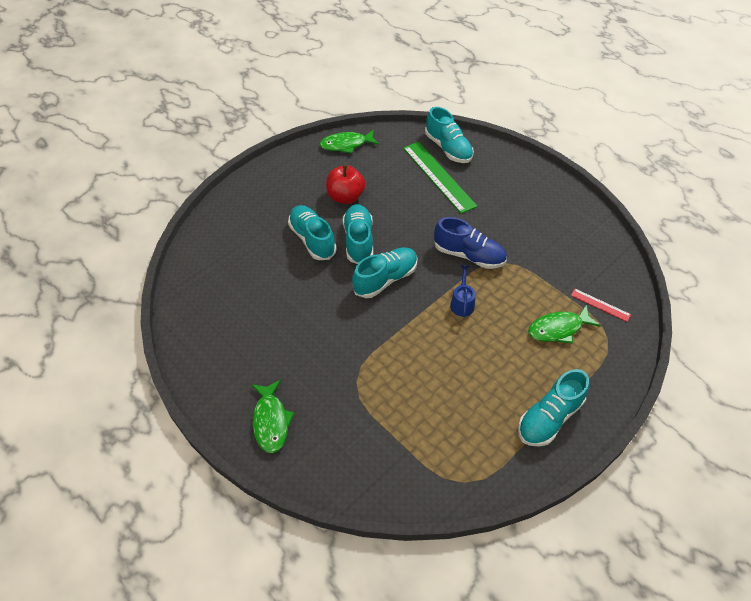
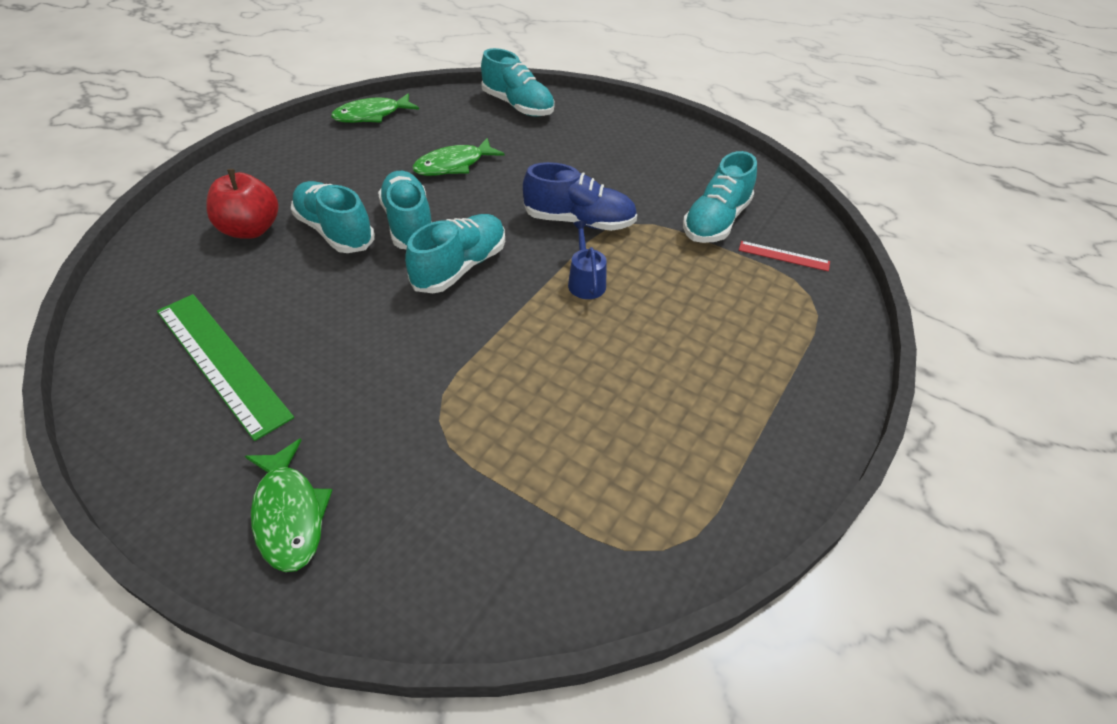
camera: 15 degrees left, 5 degrees down
(345, 197) = (380, 174): red apple -> red apple (251, 229)
(438, 176) = (512, 137): green ruler -> green ruler (221, 361)
(549, 418) = (767, 418): turquoise shoe -> turquoise shoe (715, 222)
(558, 329) = (737, 294): green fish -> green fish (453, 165)

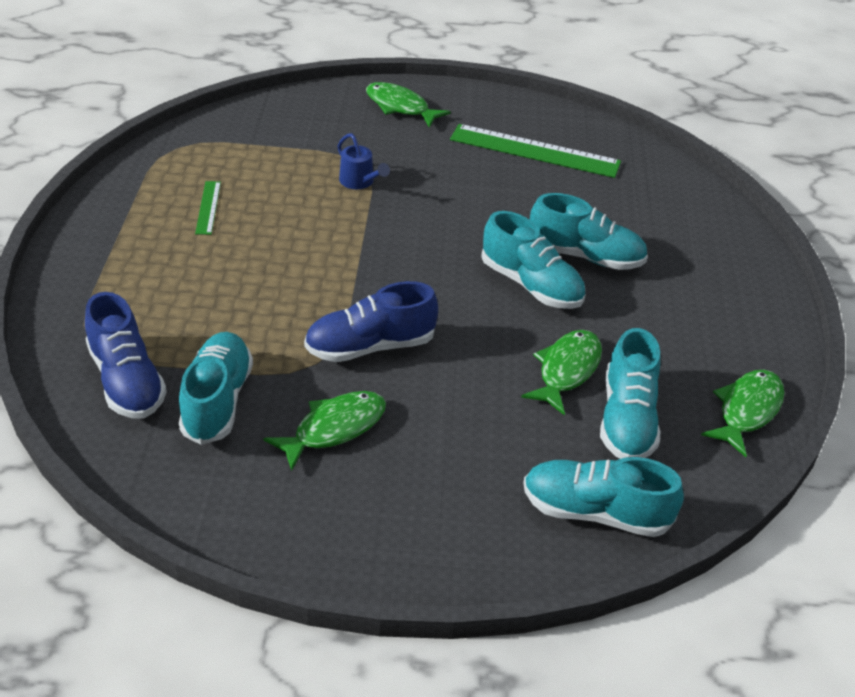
camera: 150 degrees right, 5 degrees down
(251, 229) = (654, 234): red apple -> none
(460, 267) = (443, 261): turquoise shoe -> turquoise shoe (626, 419)
(585, 281) = (321, 285): blue watering can -> blue watering can (359, 182)
(640, 182) = (334, 428): none -> green fish
(656, 415) = (208, 207): none -> green ruler
(783, 256) = (127, 381): red ruler -> blue shoe

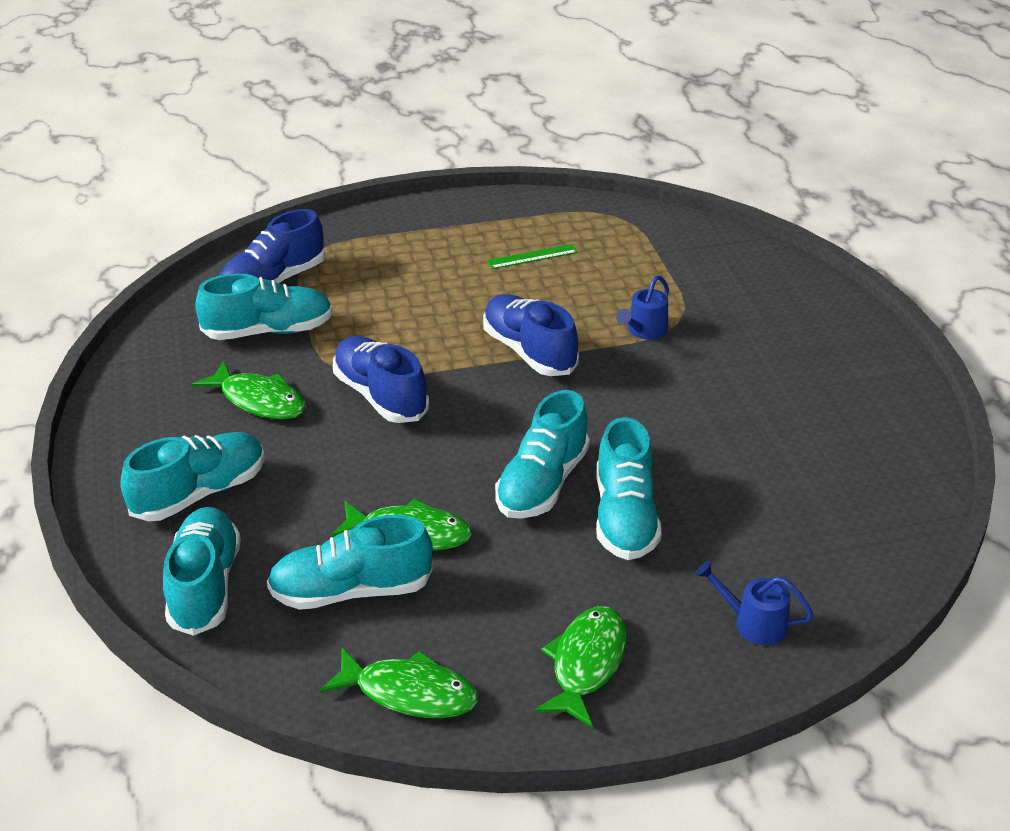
camera: 75 degrees right, 5 degrees down
(353, 246) = (529, 352): none -> blue shoe
(400, 107) = (816, 325): green fish -> green fish (586, 664)
(462, 496) = (199, 493): none -> turquoise shoe
(534, 151) = (816, 442): green ruler -> none
(708, 234) = (753, 623): none -> blue watering can

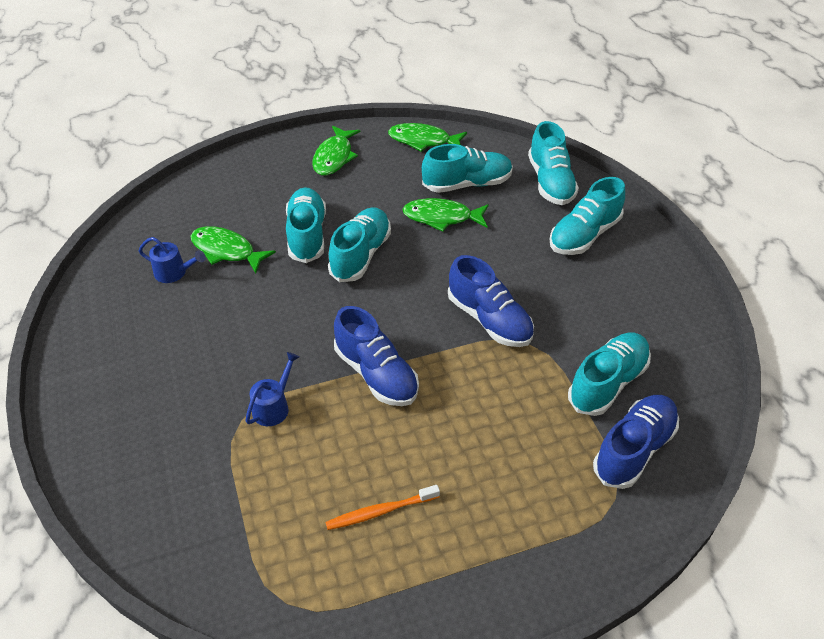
camera: 175 degrees right, 10 degrees up
(259, 400) = (580, 310): green fish -> green fish (226, 251)
(268, 331) = (607, 383): turquoise shoe -> turquoise shoe turned 150 degrees clockwise
(532, 257) = (380, 511): green ruler -> orange toothbrush
(753, 623) = (241, 180): blue watering can -> blue watering can (174, 273)

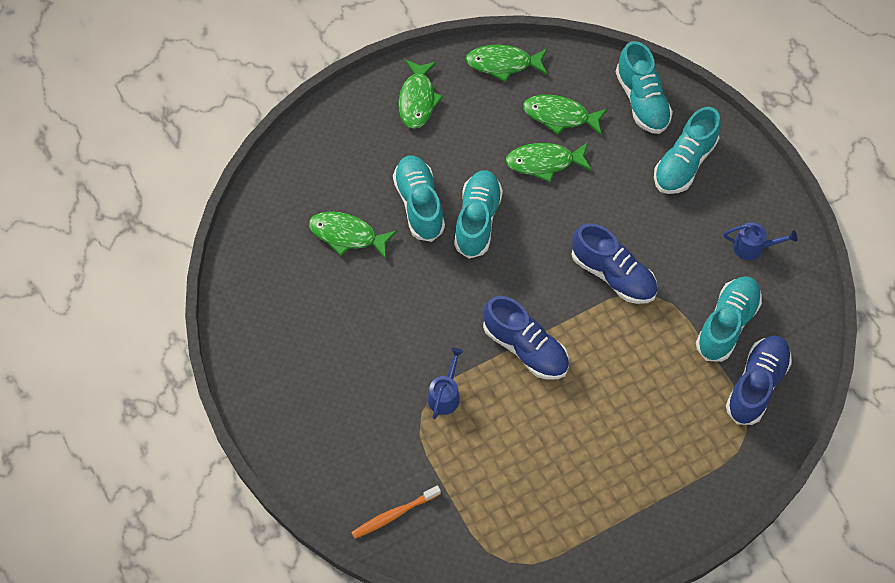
camera: 10 degrees left, 15 degrees up
(174, 273) = (306, 269): blue watering can -> blue watering can (753, 247)
(380, 511) = (561, 475): orange toothbrush -> orange toothbrush (394, 514)
(467, 184) = (560, 116): turquoise shoe -> green fish

